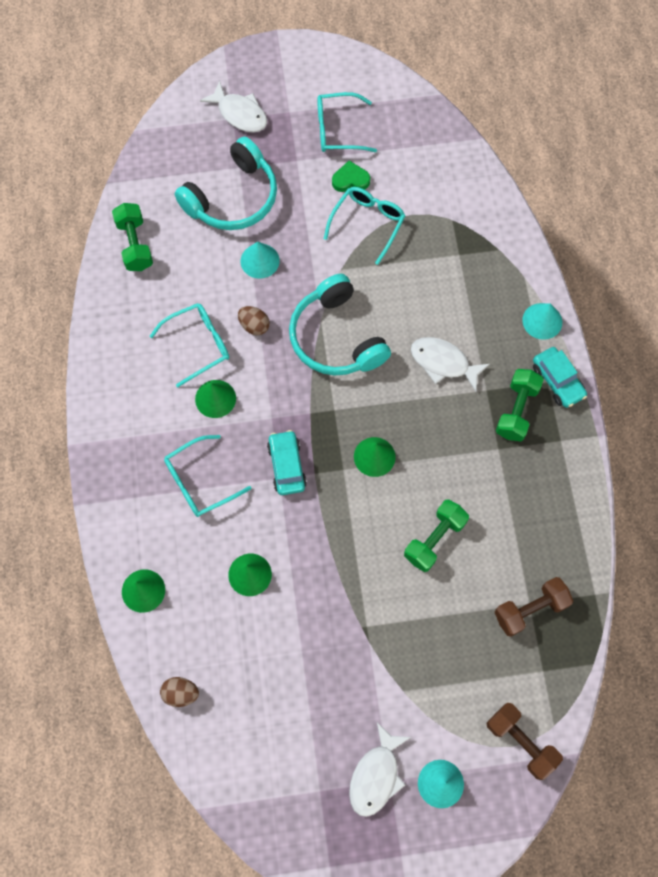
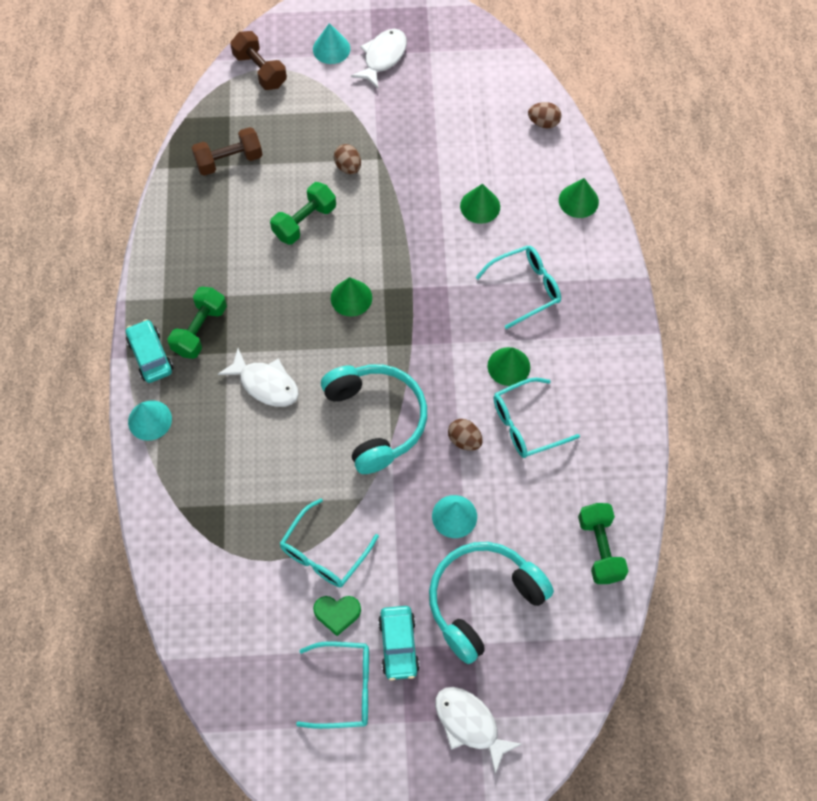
camera: 175 degrees left, 5 degrees down
(287, 466) = (439, 296): turquoise car -> turquoise car (398, 645)
(397, 612) = (348, 167): none -> brown egg

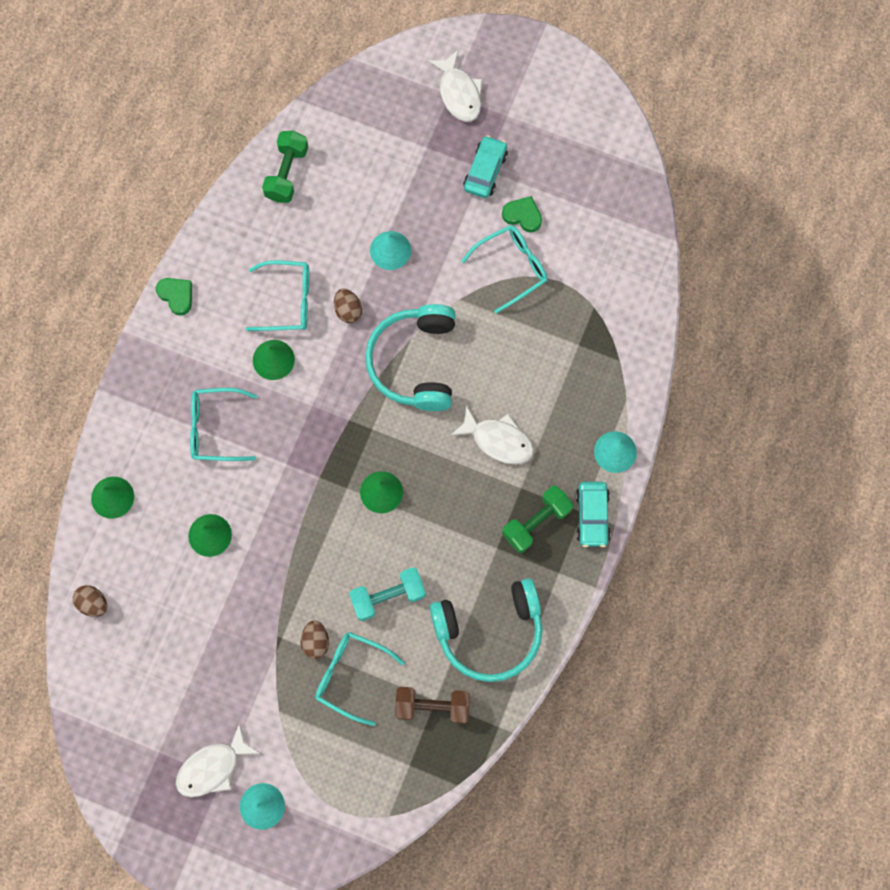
camera: 155 degrees left, 10 degrees up
(260, 70) = (351, 812): brown dumbbell -> none
(265, 384) = (498, 440): white fish -> white fish turned 150 degrees clockwise
(304, 222) = (388, 596): green dumbbell -> turquoise dumbbell
(344, 687) = (541, 159): turquoise glasses -> turquoise glasses (351, 675)
(482, 600) = (402, 175): turquoise headphones -> turquoise headphones (489, 632)
(631, 384) = (176, 296): none -> green heart

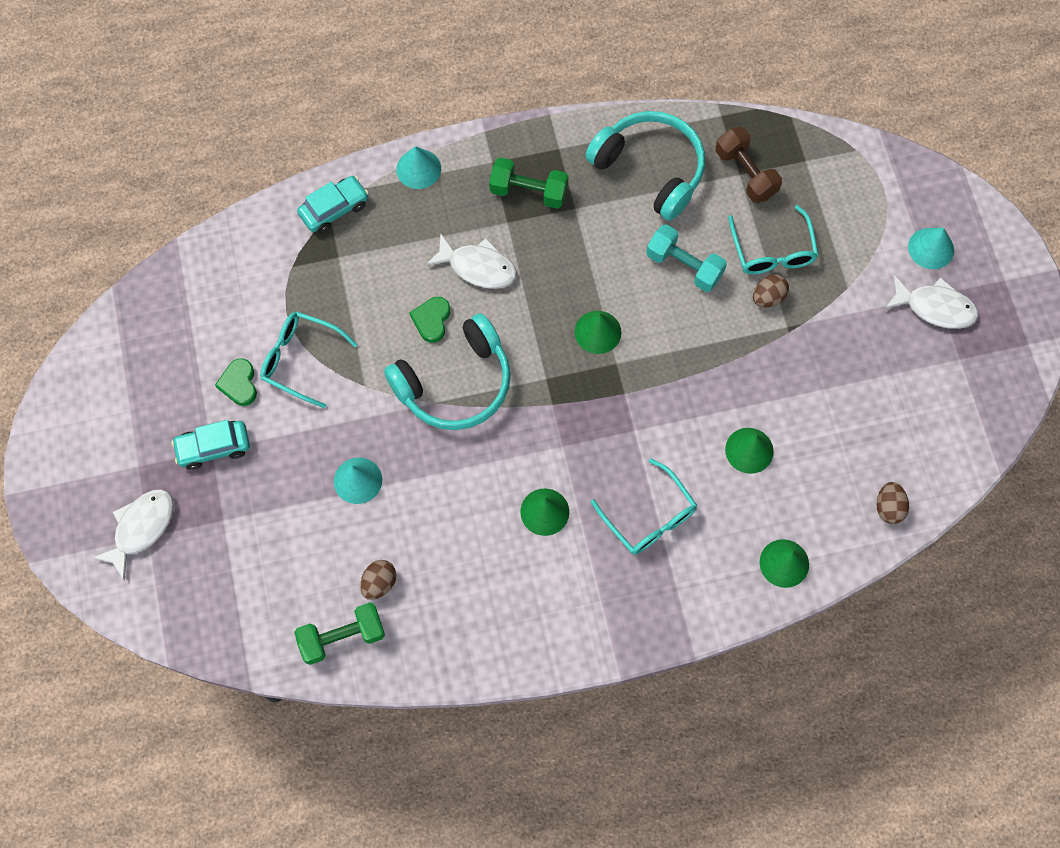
camera: 125 degrees left, 5 degrees down
(176, 296) = (547, 651): green heart -> green heart (432, 320)
(288, 301) = (476, 540): turquoise glasses -> none
(348, 310) = (446, 477): brown egg -> brown egg (379, 583)
(498, 440) = (477, 267): white fish -> white fish turned 120 degrees clockwise
(592, 516) = (490, 152): turquoise car -> turquoise car (334, 209)

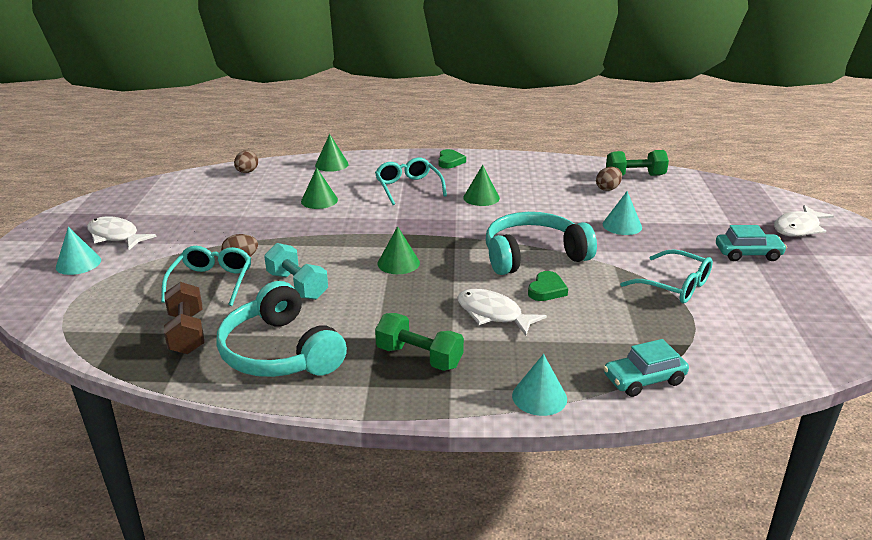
camera: 165 degrees left, 40 degrees down
(239, 384) = (732, 281): green heart -> green heart (450, 161)

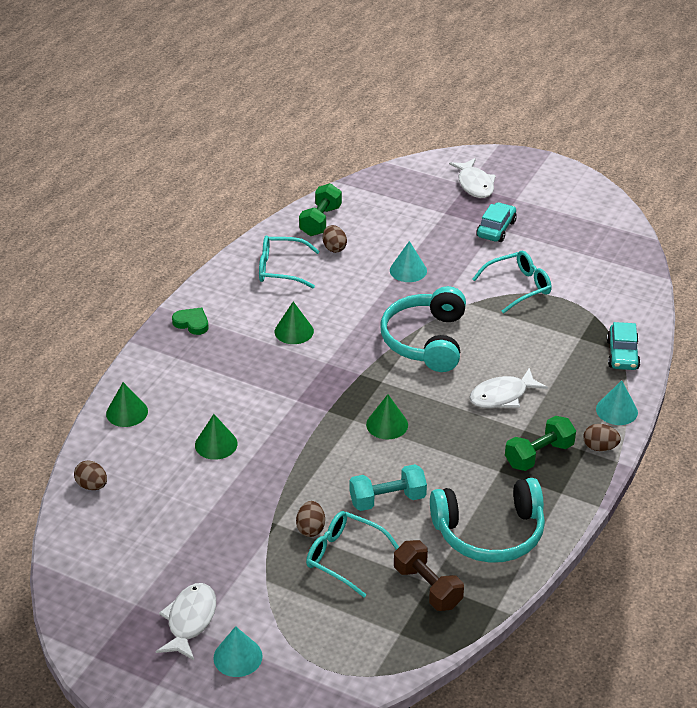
camera: 65 degrees left, 10 degrees up
(116, 236) = (190, 620): white fish -> white fish turned 135 degrees clockwise
(187, 333) = (427, 587): brown dumbbell -> brown dumbbell turned 45 degrees clockwise
(408, 187) = (233, 372): turquoise glasses -> turquoise glasses (281, 269)
(464, 398) = (599, 447): none -> brown egg
(546, 290) = (484, 354): green heart -> none

